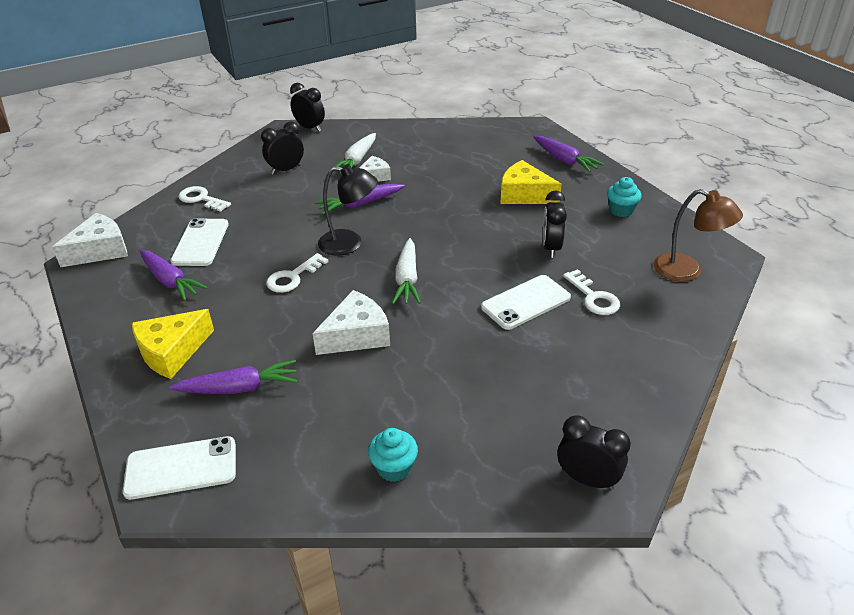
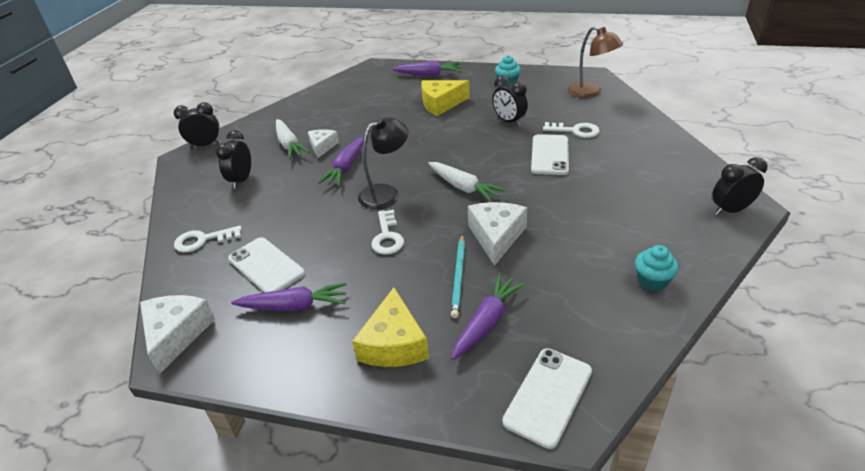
camera: 45 degrees left, 0 degrees up
(281, 342) = (459, 277): none -> turquoise pencil
(687, 271) = (590, 92): brown lamp -> brown lamp turned 60 degrees clockwise

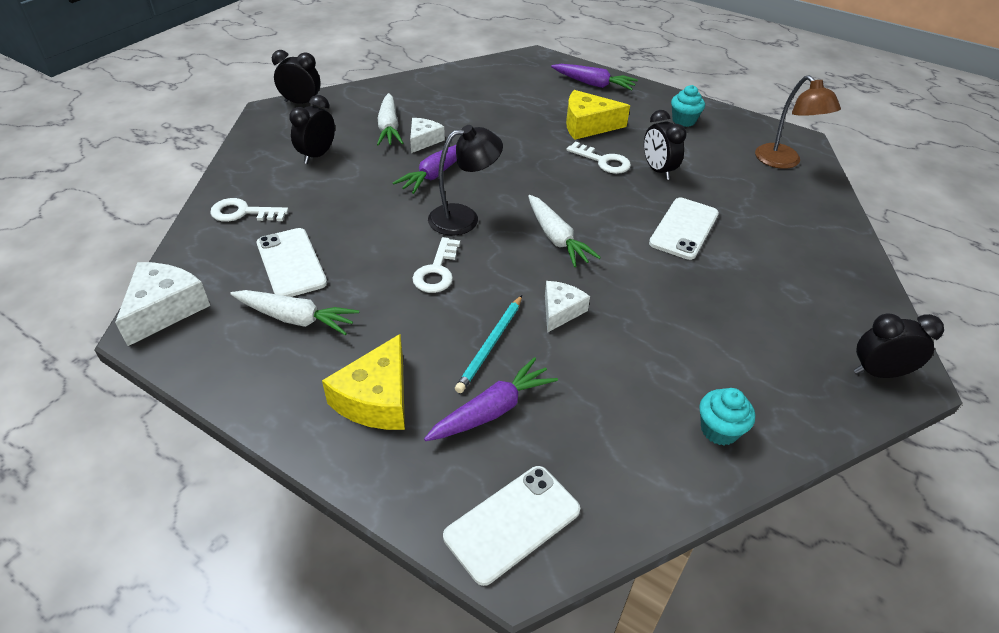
camera: 15 degrees right, 5 degrees up
(294, 306) = (296, 318): purple carrot -> white carrot
(496, 236) = (561, 311): white cheese -> white cheese, size x0.64
(575, 131) = (735, 207): white key -> white key (603, 161)

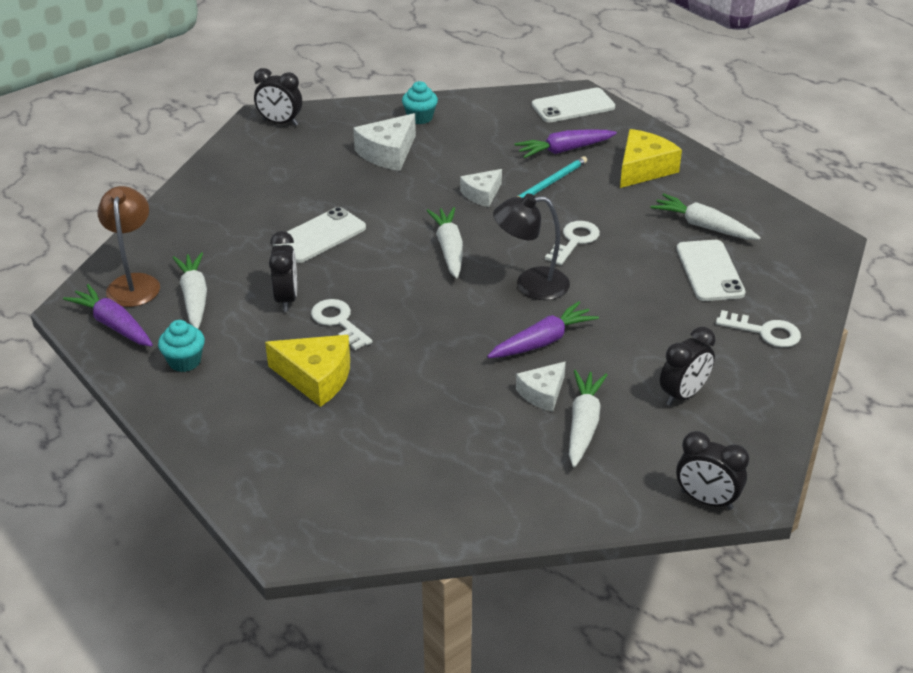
camera: 160 degrees left, 5 degrees down
(165, 309) = (817, 252): white cheese -> white cheese (388, 153)
(593, 84) = (247, 454): purple carrot -> purple carrot (113, 325)
(727, 159) = (194, 297): none -> white carrot

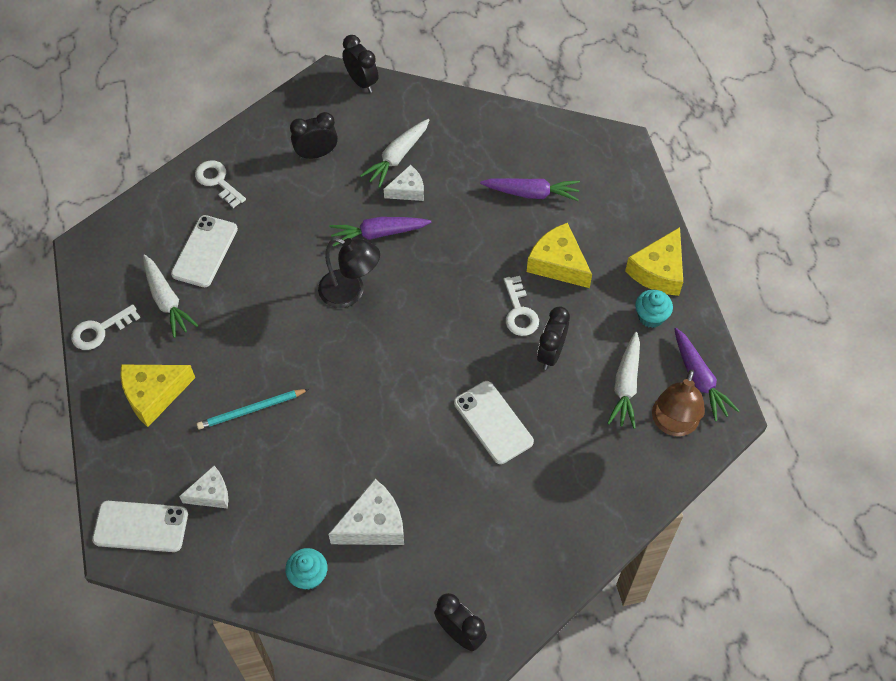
camera: 155 degrees left, 20 degrees up
(188, 407) = (658, 271): none -> yellow cheese
(319, 235) = (493, 422): white phone -> white phone turned 75 degrees clockwise
(449, 249) = (391, 359): white carrot -> none
(482, 194) = (321, 420): white cheese -> white cheese (211, 494)
(564, 150) = (203, 454): purple carrot -> purple carrot (532, 193)
(574, 241) = (282, 327): white key -> white key (100, 330)

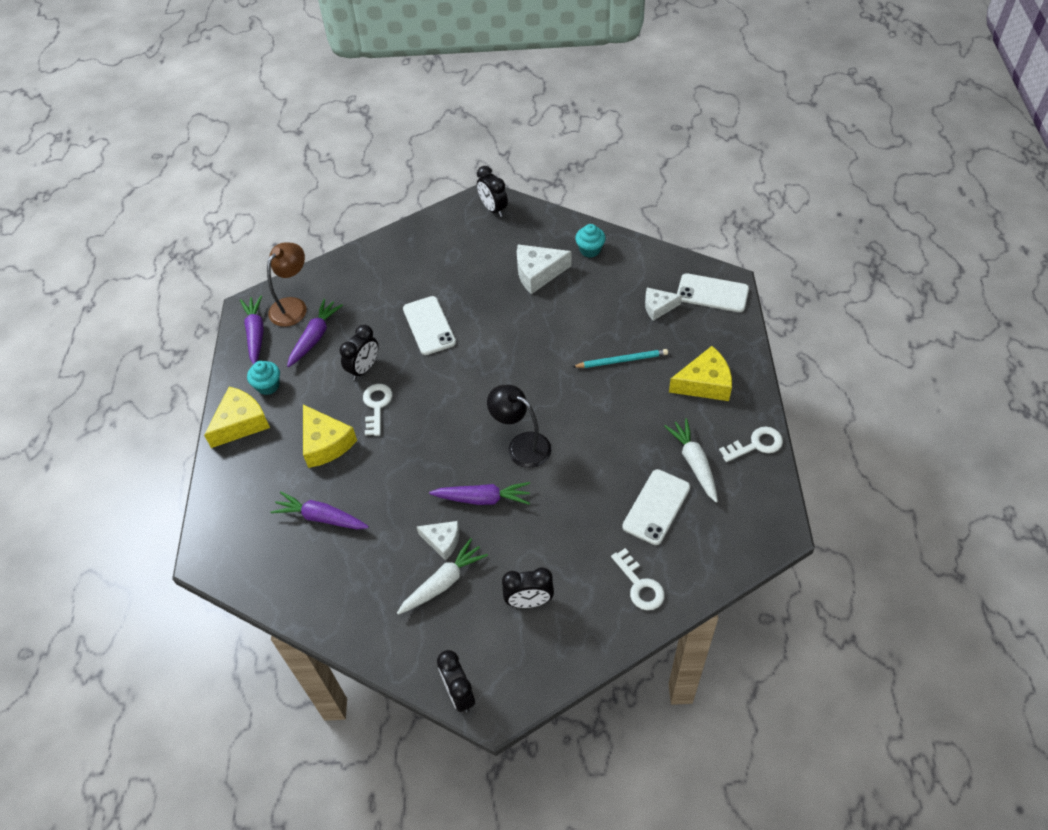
camera: 165 degrees left, 5 degrees down
(408, 190) = (442, 541): white cheese -> white cheese turned 150 degrees counterclockwise
(626, 385) = (315, 337): white carrot -> purple carrot

